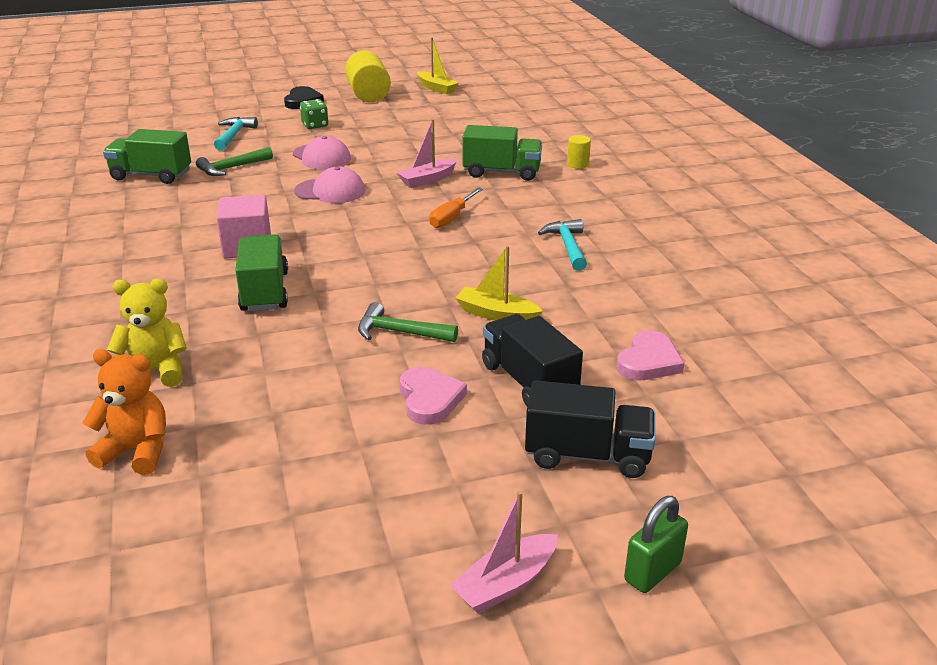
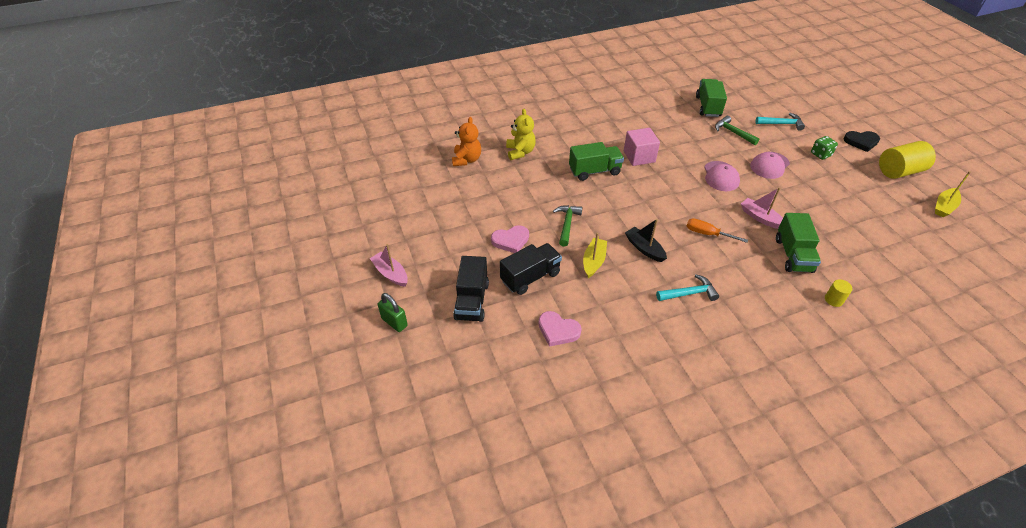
camera: 85 degrees right, 15 degrees up
(474, 268) = (644, 248): none -> black boat

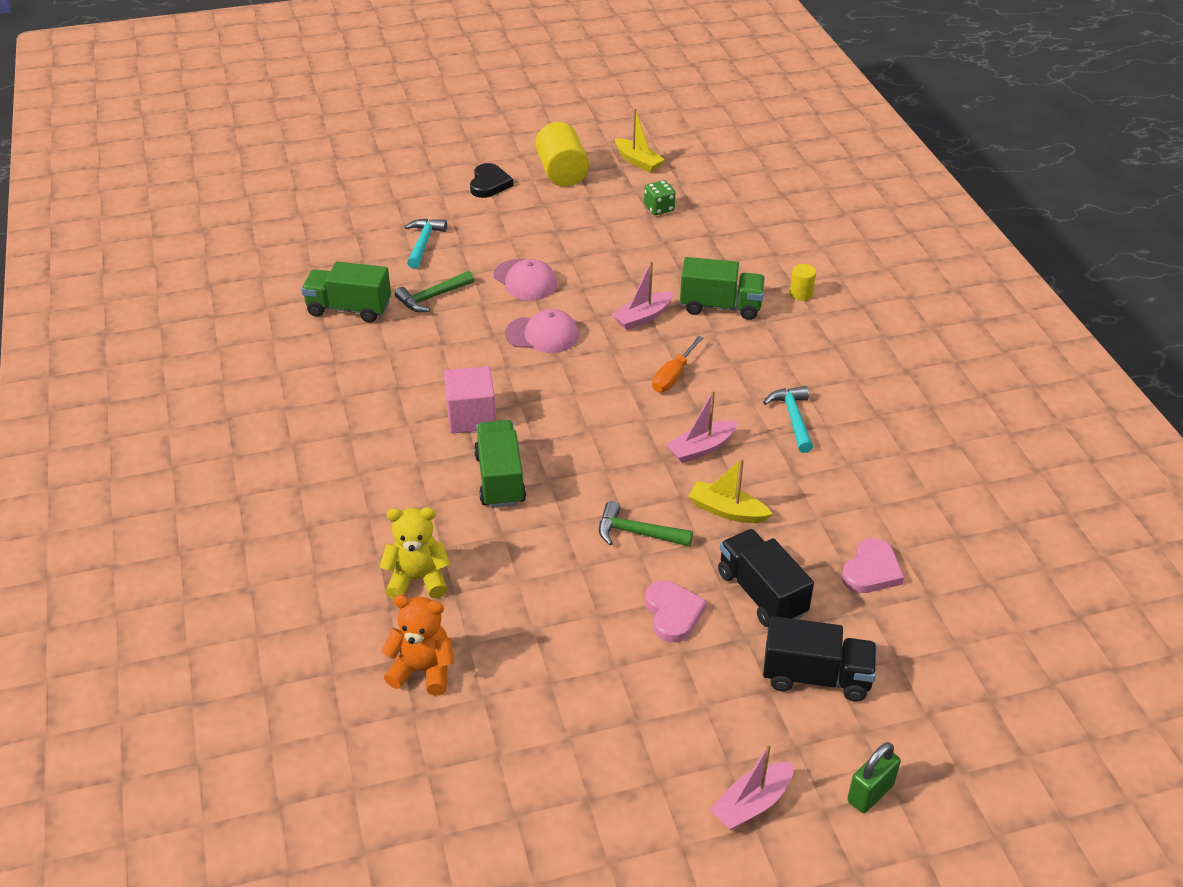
camera: 85 degrees left, 5 degrees down
(644, 248) = (701, 448): black boat -> pink boat
(821, 154) = (510, 226): green dice -> green dice (659, 208)

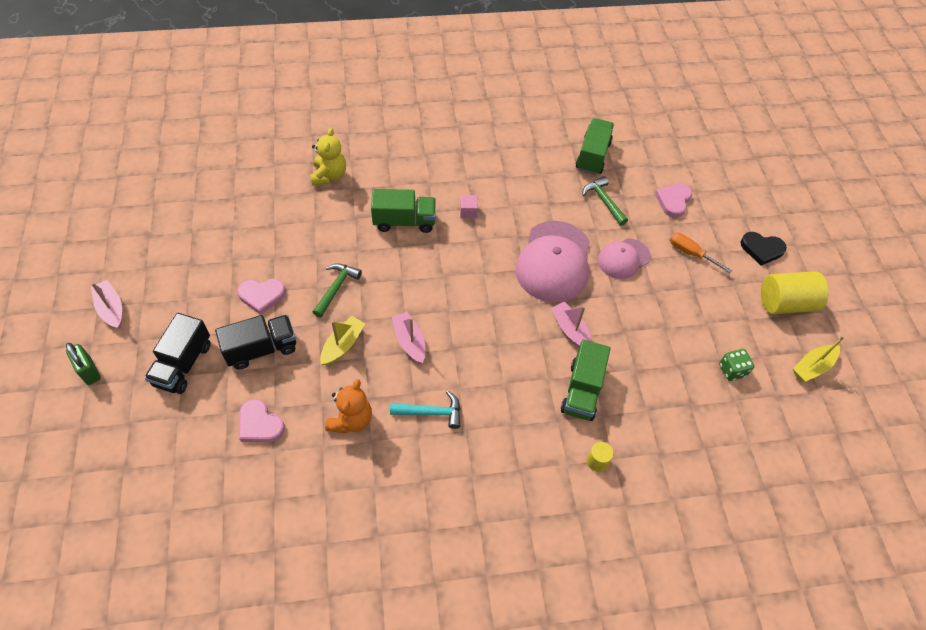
camera: 95 degrees right, 15 degrees up
(423, 243) = (673, 201): turquoise hammer -> pink heart
(423, 670) = (262, 173): orange teddy bear -> orange teddy bear (351, 420)
(471, 416) = (468, 212): pink cube -> pink cube, size x0.53
(542, 335) = (554, 262): pink cap -> pink cap, size x1.74
(673, 376) = (495, 338): orange screwdriver -> orange screwdriver (691, 253)

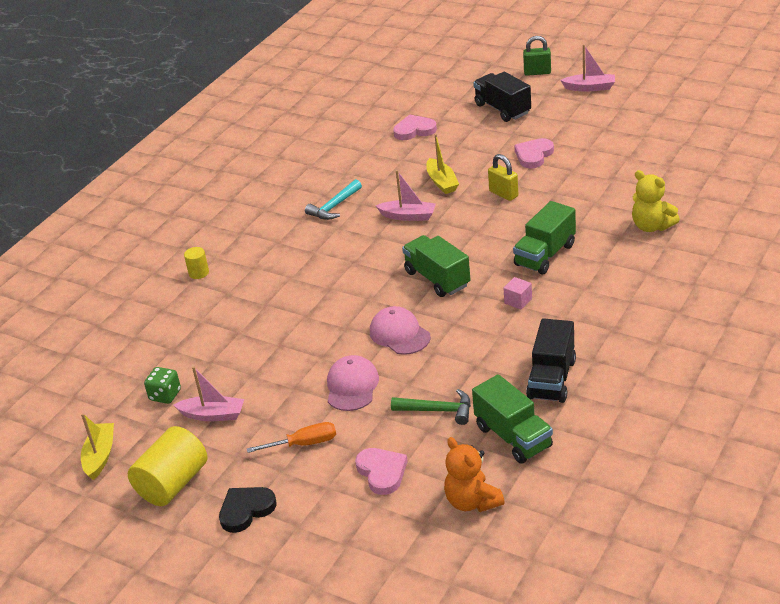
camera: 135 degrees right, 20 degrees down
(261, 349) = (479, 144): black truck -> black truck (551, 379)
(336, 288) = (503, 194): green hammer -> yellow padlock
(351, 420) = (372, 169): orange teddy bear -> orange teddy bear (472, 501)
(554, 262) = (399, 334): pink cap -> pink cap, size x0.57
(570, 330) = (317, 311): pink boat -> pink boat (213, 415)
(582, 390) = (259, 291): green truck -> green truck (437, 279)

